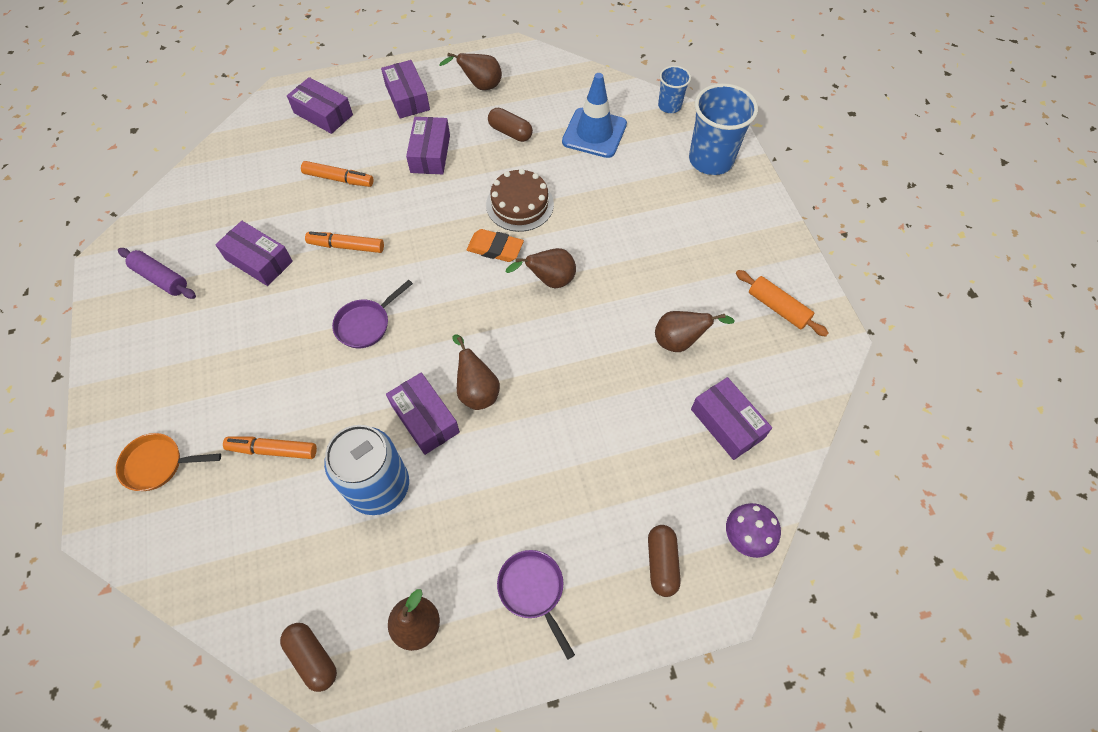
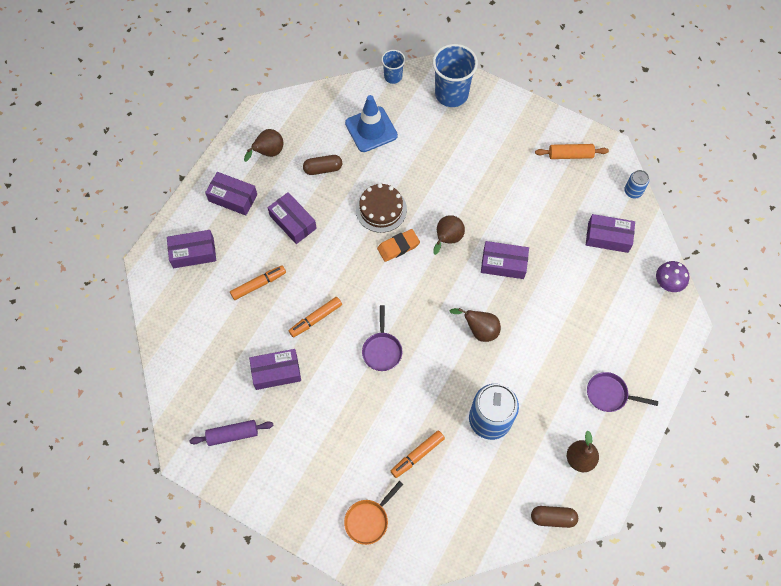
camera: 45 degrees left, 5 degrees up
(425, 419) = (471, 368): purple box -> purple box (503, 264)
(662, 563) = (647, 329): brown capsule -> none
(680, 341) = (544, 214): brown pear -> none
(813, 402) = (633, 191): none -> blue can

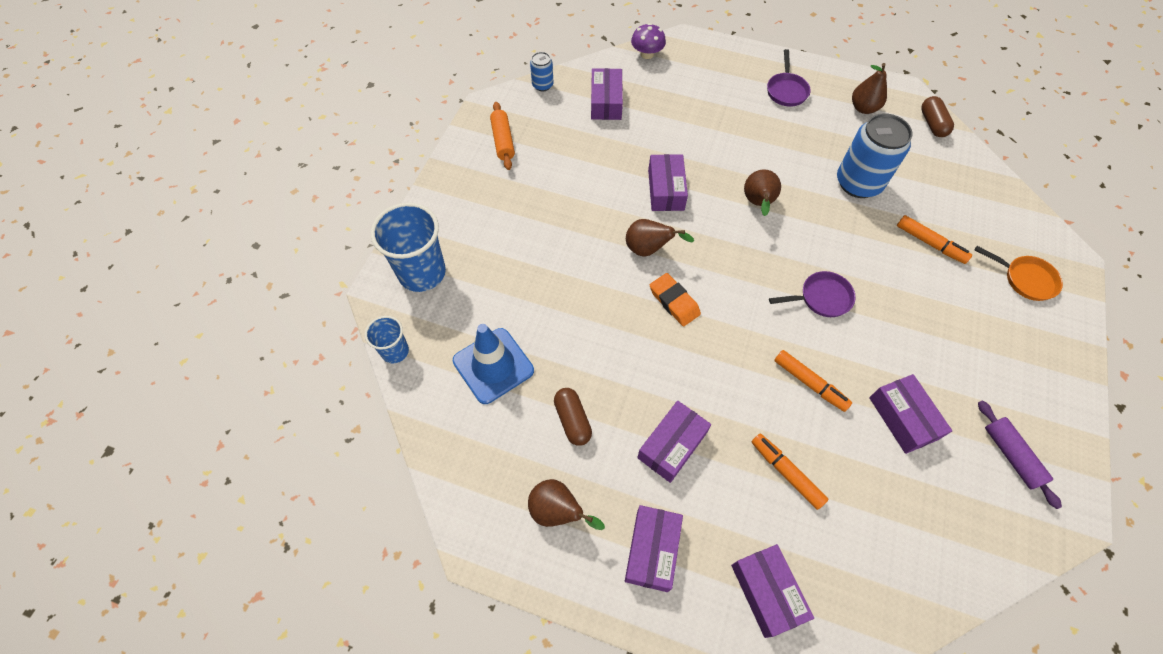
camera: 100 degrees left, 5 degrees down
(381, 209) = (623, 331): brown cake -> none

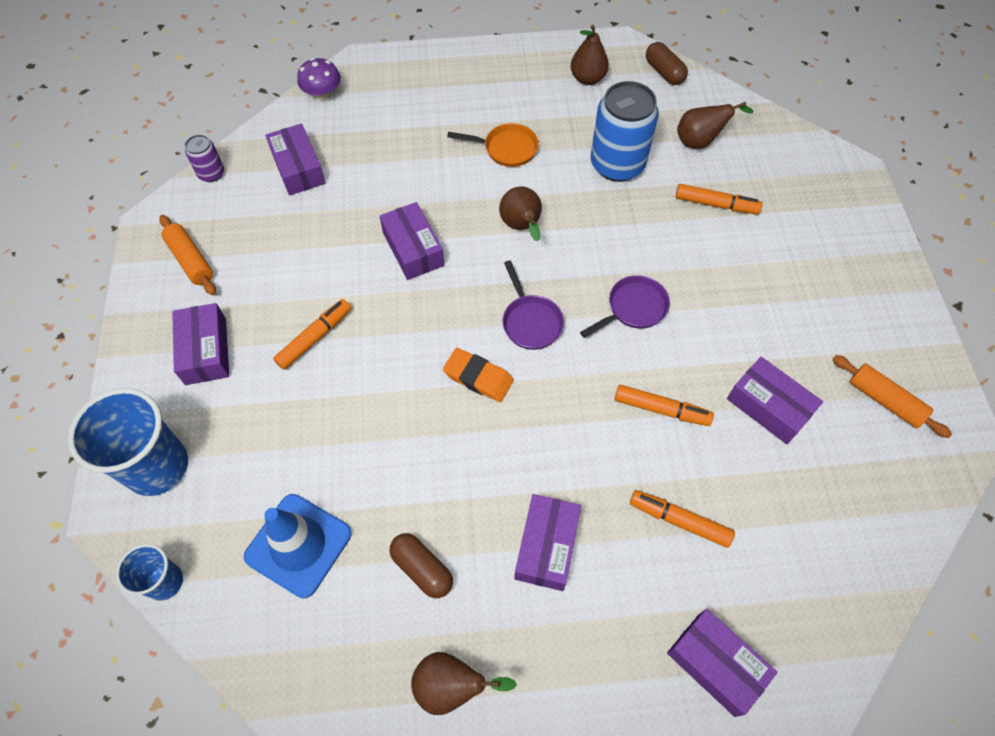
camera: 25 degrees left, 0 degrees up
(542, 85) = (211, 173): blue can -> purple can
(566, 227) = (315, 338): none -> orange marker
(648, 249) = (423, 327): brown pear -> brown pear (700, 141)
(652, 550) = (576, 679): purple box -> purple box (206, 351)
(786, 90) = (498, 86): purple pan -> purple pan (530, 322)
(1011, 455) = (884, 400): purple rolling pin -> orange rolling pin
(1025, 279) = (821, 208): orange pan -> orange pan (506, 149)

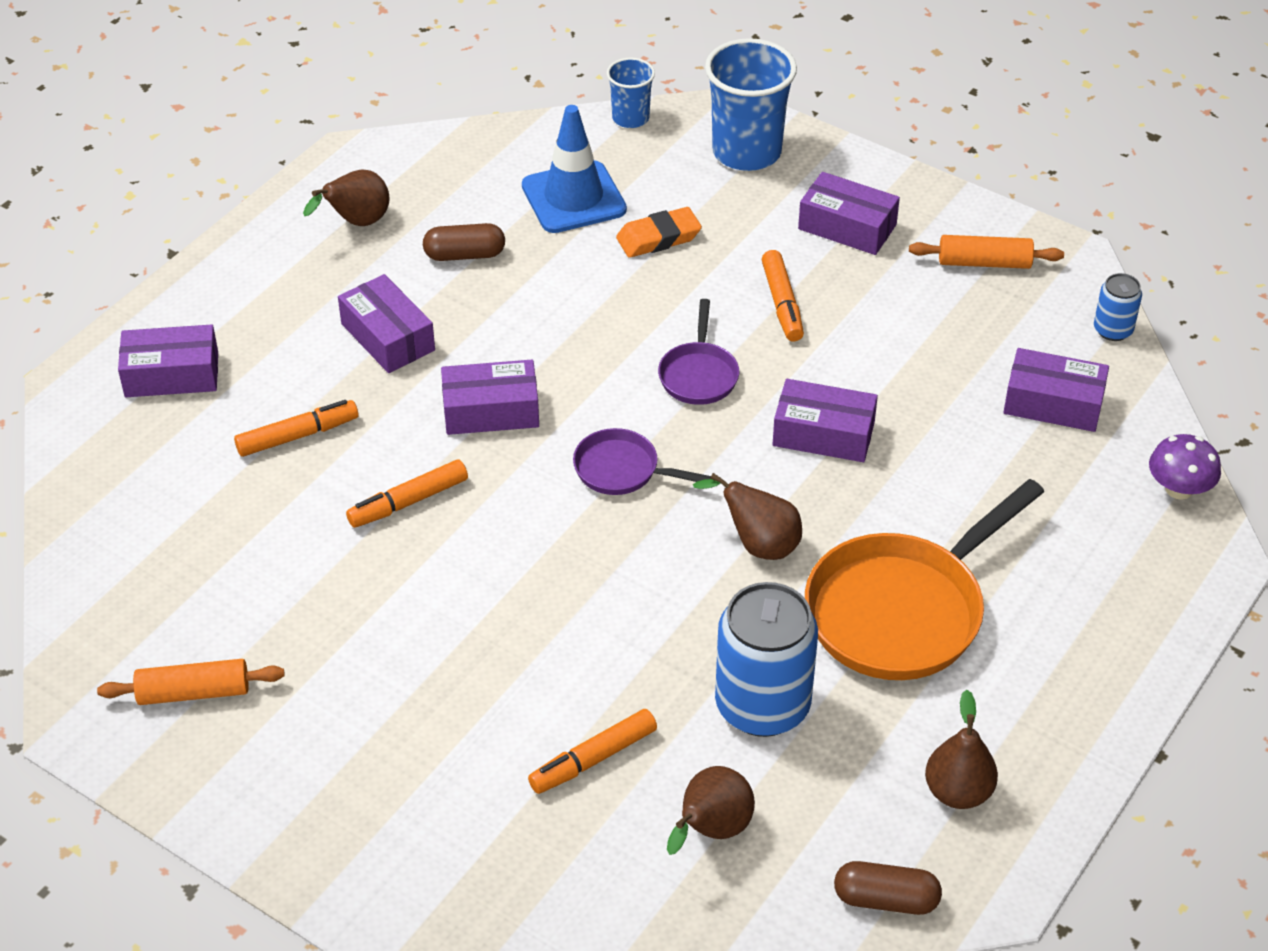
camera: 130 degrees right, 15 degrees down
(211, 173) = (1113, 330): purple can -> blue can
(478, 377) = (602, 391): orange eraser -> orange eraser (658, 238)
(506, 149) = (902, 611): orange pan -> orange pan, size x1.98
(633, 308) = (542, 565): purple pan -> purple pan (699, 375)
(768, 406) = (308, 588): purple box -> purple box (491, 411)

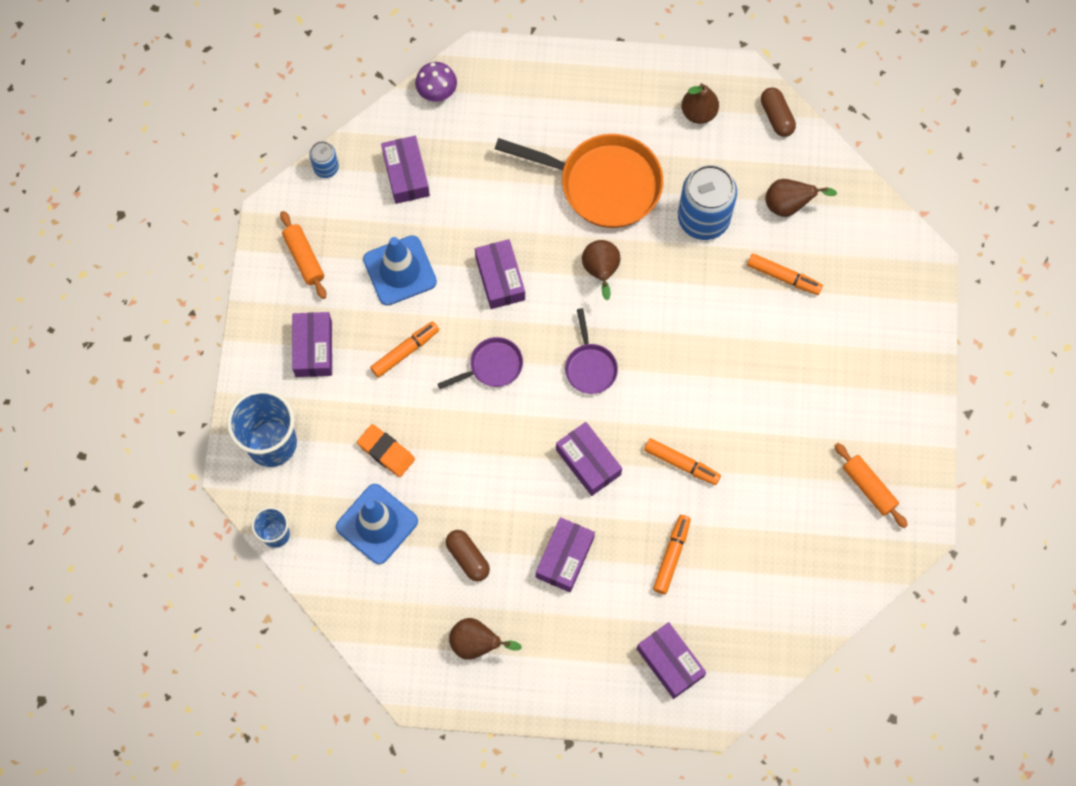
camera: 120 degrees left, 25 degrees up
(297, 436) = (671, 556): orange marker -> orange marker turned 75 degrees clockwise
(905, 342) = (400, 270): none -> blue traffic cone

